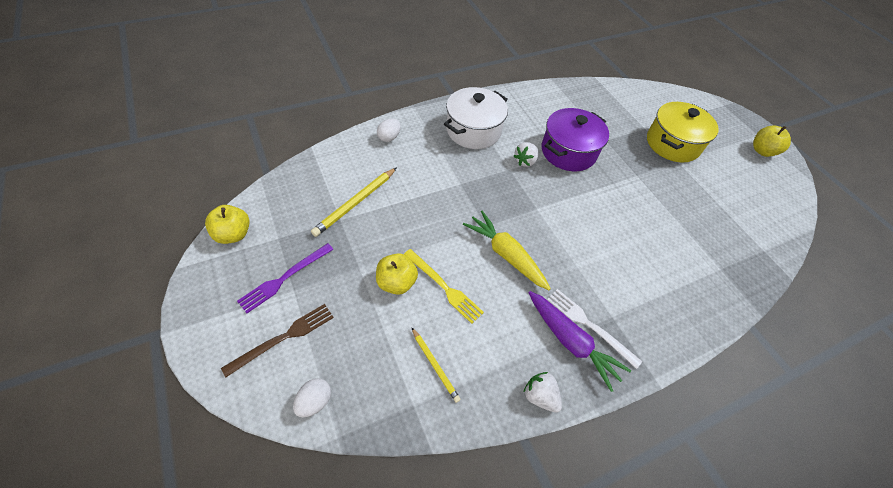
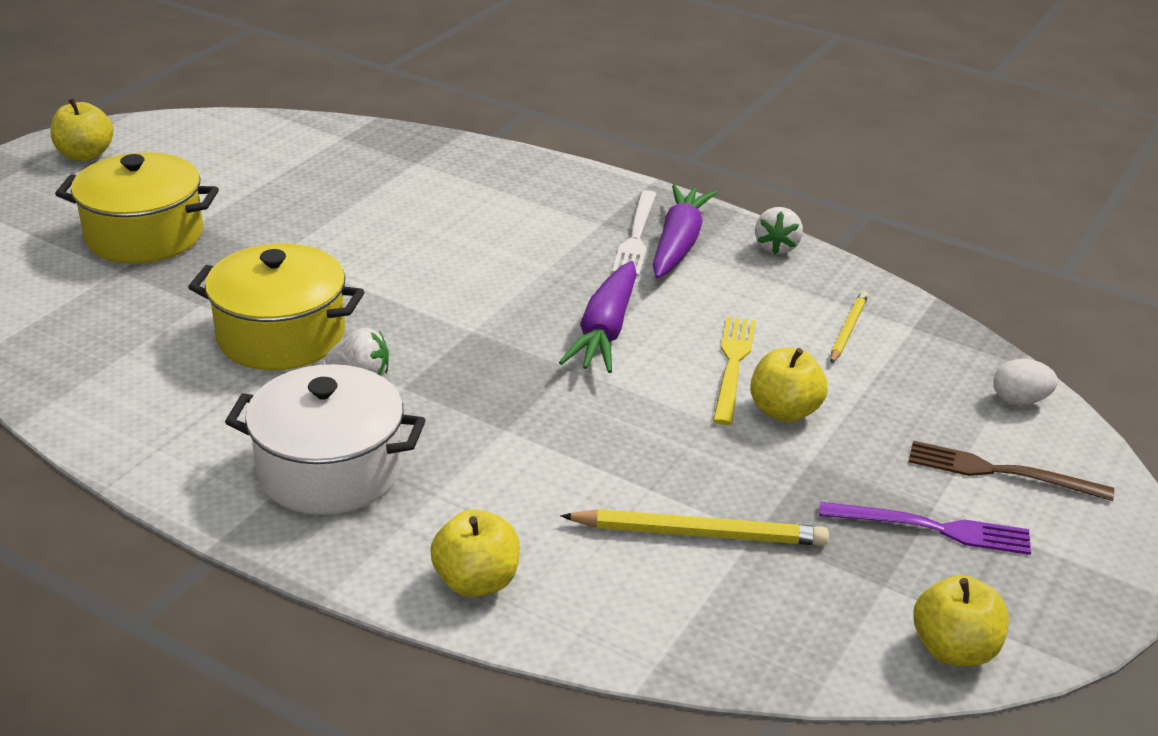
camera: 120 degrees left, 20 degrees down
(389, 137) = (476, 581): white egg -> yellow apple
(505, 254) = (605, 331): yellow carrot -> purple carrot
(568, 152) = (281, 336): purple pot -> yellow pot

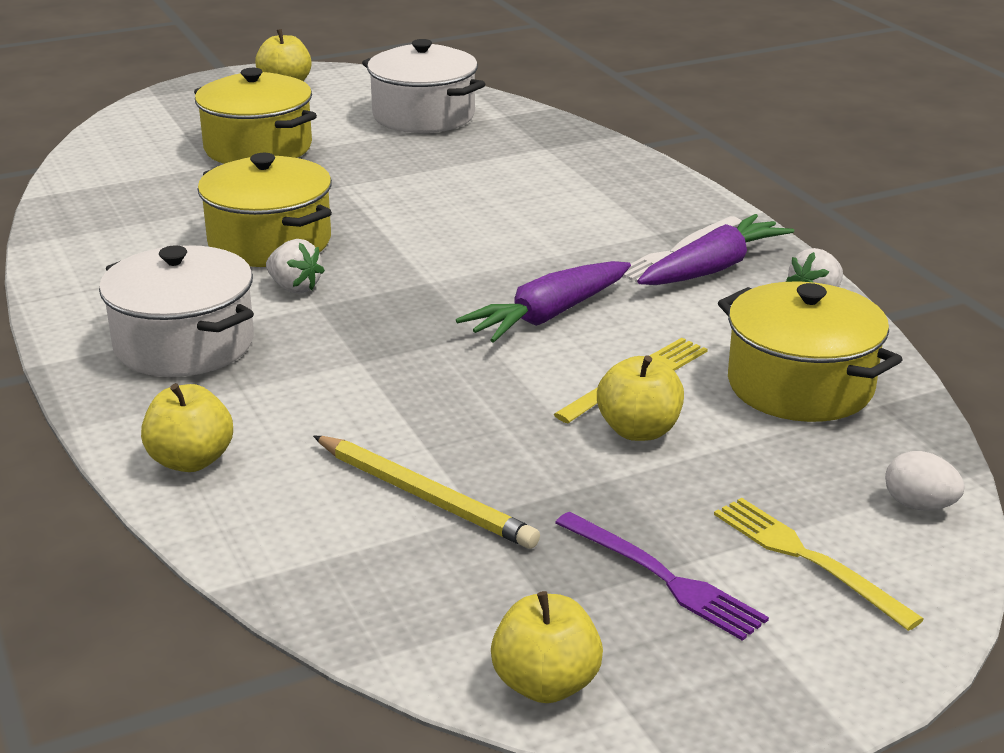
camera: 35 degrees right, 5 degrees down
(267, 157) = (423, 116): none -> white pot
(848, 330) = (800, 386): yellow pencil -> yellow pot
(1000, 472) = (807, 559): brown fork -> yellow fork

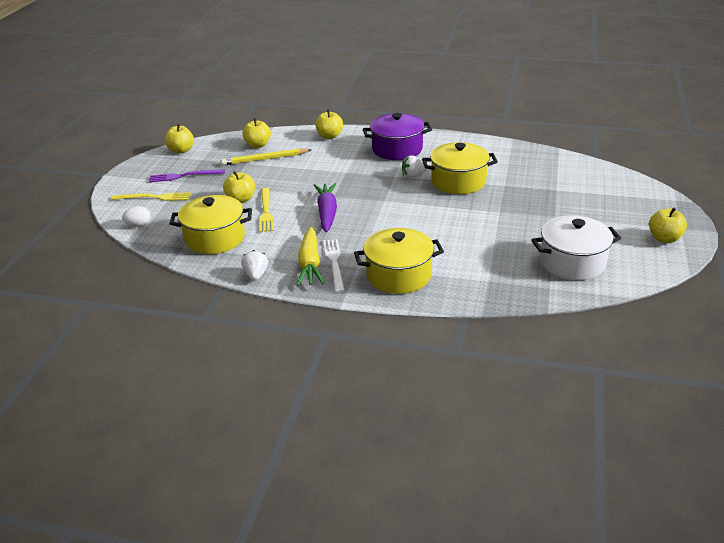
camera: 130 degrees right, 5 degrees up
(184, 344) = (397, 149): white pot -> purple pot
(258, 148) = (568, 205): yellow pot -> yellow pot (398, 275)
(359, 551) = (258, 145): none -> yellow apple
(713, 268) = (310, 264): purple carrot -> yellow carrot

